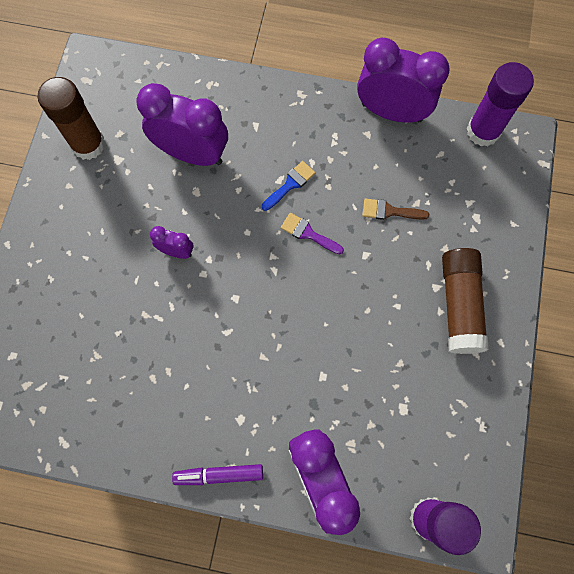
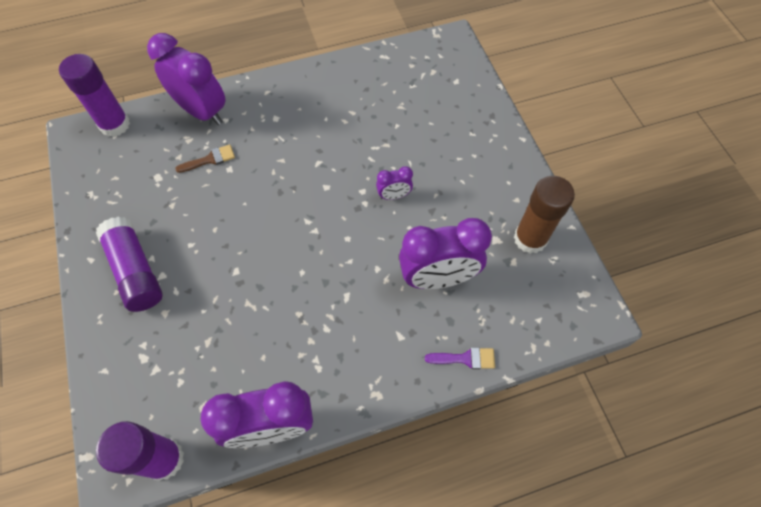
camera: 150 degrees right, 10 degrees down
(219, 474) = (272, 85): purple marker -> none
(290, 184) = (334, 297): blue brush -> none
(308, 233) = (295, 263): purple brush -> purple brush (465, 358)
(389, 211) = (230, 320): brown brush -> brown brush (210, 159)
(459, 305) = (136, 271): brown glue stick -> purple glue stick

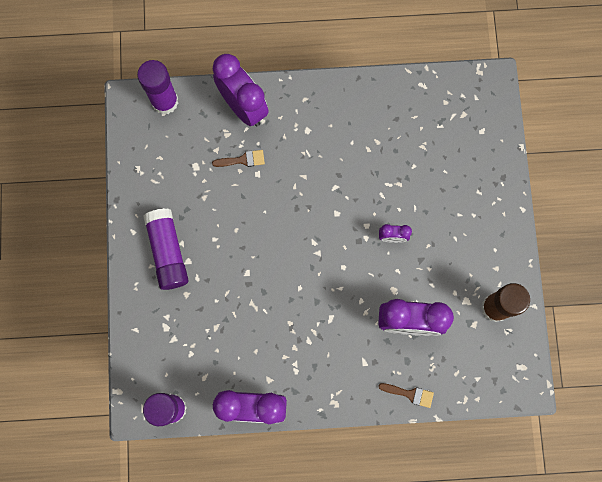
camera: 15 degrees right, 15 degrees up
(465, 358) = (410, 394): purple brush -> brown brush

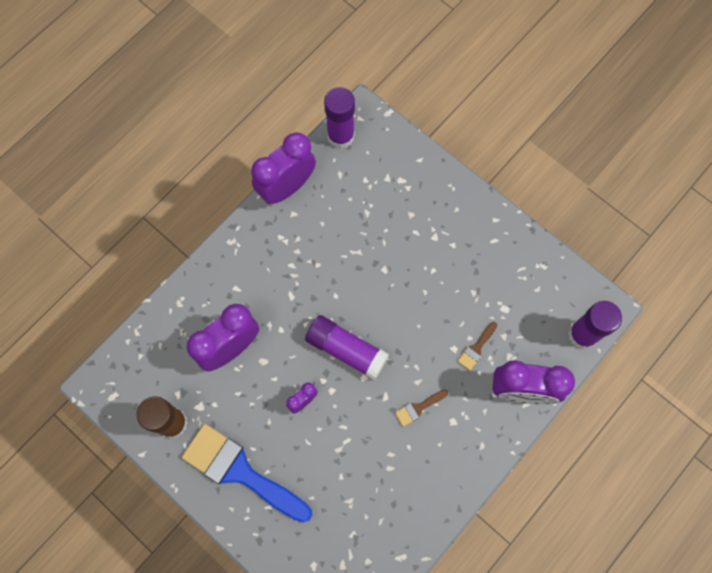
camera: 135 degrees right, 5 degrees down
(168, 252) = (455, 230): purple glue stick -> purple glue stick (346, 350)
(410, 394) = (182, 298): brown brush -> brown brush (418, 408)
(477, 231) = (240, 471): none -> blue brush

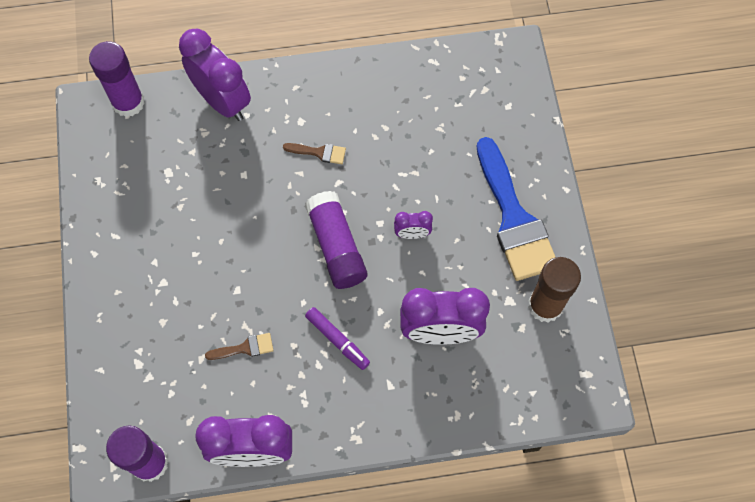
camera: 140 degrees left, 5 degrees down
(292, 289) = (337, 340): none -> purple marker
(476, 348) = (225, 160): brown brush -> brown brush (245, 348)

